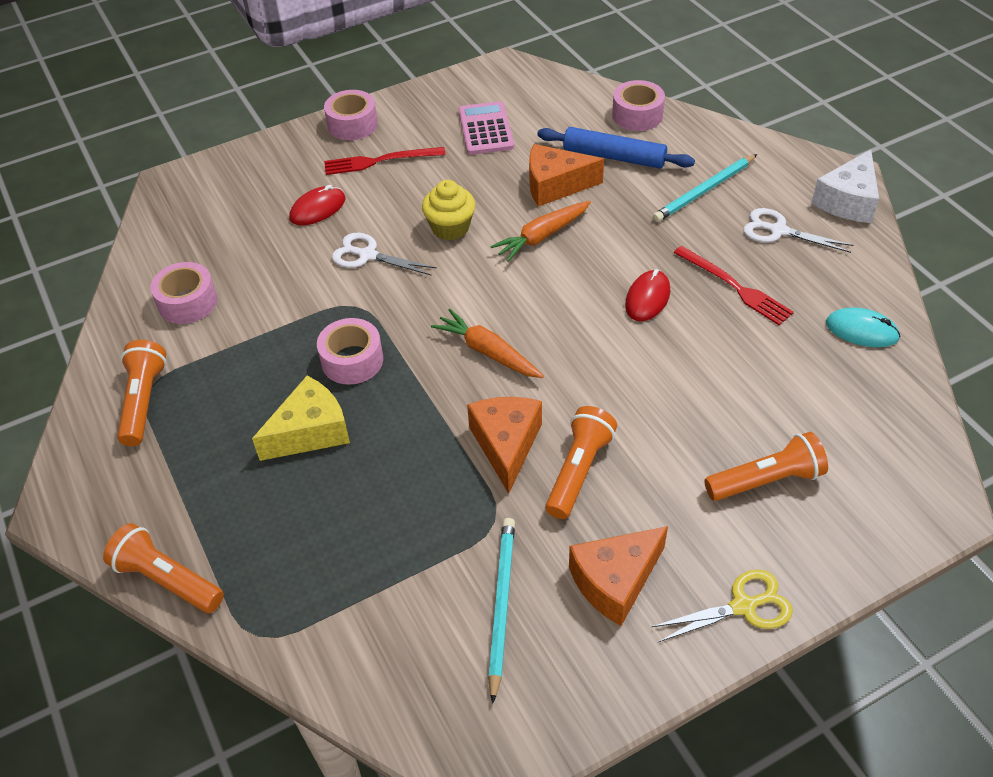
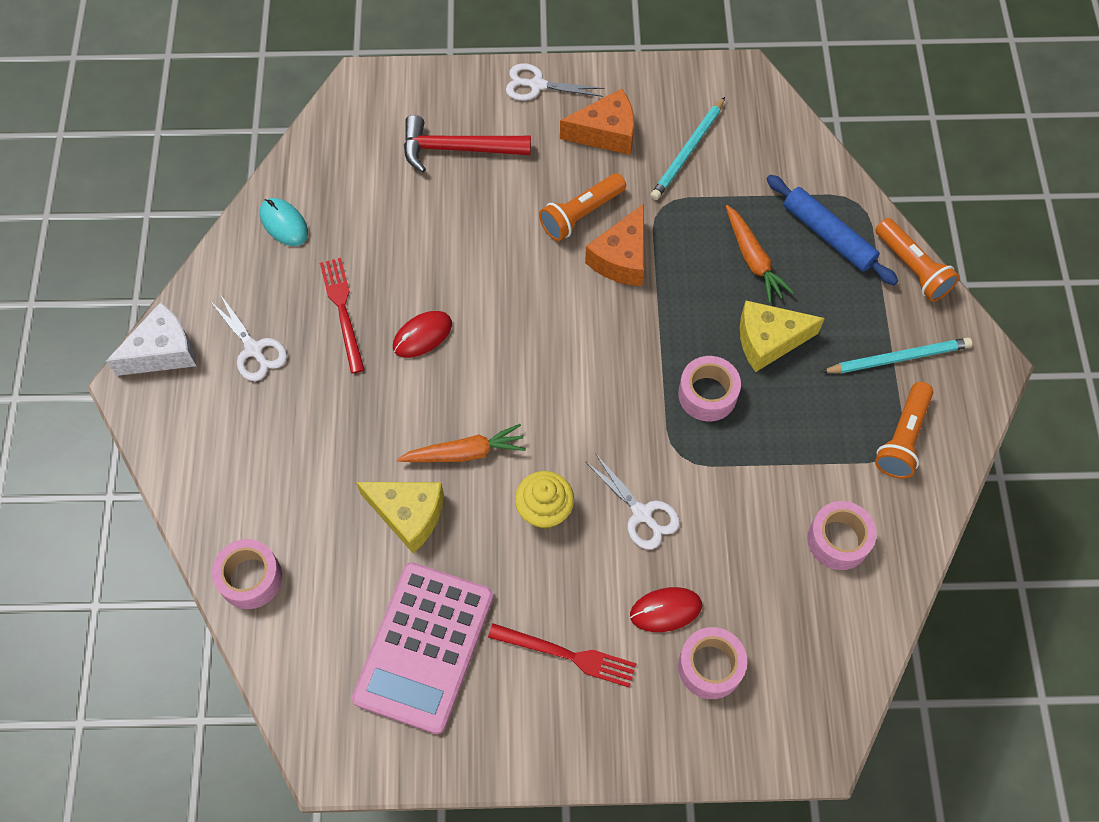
camera: 155 degrees left, 15 degrees up
(352, 124) = (569, 743): pink tape -> pink tape (710, 666)
(486, 129) = (424, 647): pink calculator -> pink calculator, size x1.63
(487, 352) = (589, 347): orange carrot -> orange carrot (753, 260)
(555, 185) = (408, 515): orange cheese -> yellow cheese
(614, 157) = (322, 525): blue rolling pin -> blue rolling pin (828, 235)
(705, 190) = (274, 431): turquoise pencil -> turquoise pencil (898, 358)
(743, 606) = (537, 85): yellow scissors -> white scissors
(766, 480) = (458, 149): orange flashlight -> red hammer

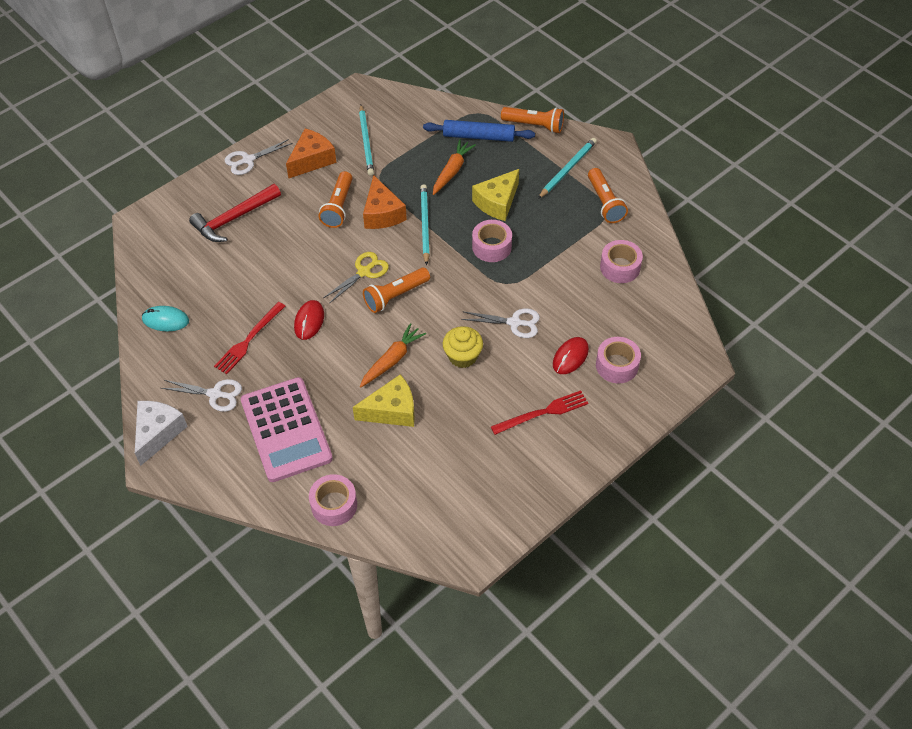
camera: 40 degrees left, 10 degrees down
(342, 311) = (249, 340): red fork -> red fork turned 90 degrees counterclockwise
(424, 647) = (465, 465): pink calculator -> pink calculator (286, 430)
(534, 318) = (364, 272): none -> yellow scissors
(541, 375) = (395, 296): none -> orange flashlight
(656, 308) = (424, 225): none -> turquoise pencil
(753, 260) = (452, 171): orange carrot -> orange carrot turned 90 degrees counterclockwise

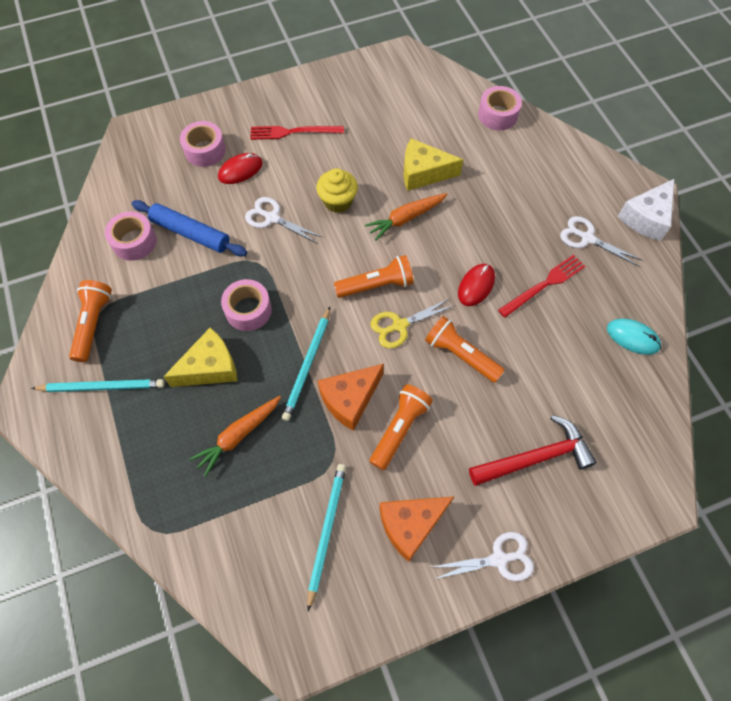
camera: 160 degrees left, 10 degrees up
(286, 430) = (524, 185): pink calculator -> none
(382, 213) = (350, 399): orange cheese -> orange cheese turned 135 degrees counterclockwise
(478, 136) = (175, 484): blue rolling pin -> blue rolling pin (190, 233)
(534, 125) = (95, 476): orange flashlight -> orange flashlight (461, 355)
(567, 169) = (102, 387): turquoise pencil -> turquoise pencil turned 150 degrees counterclockwise

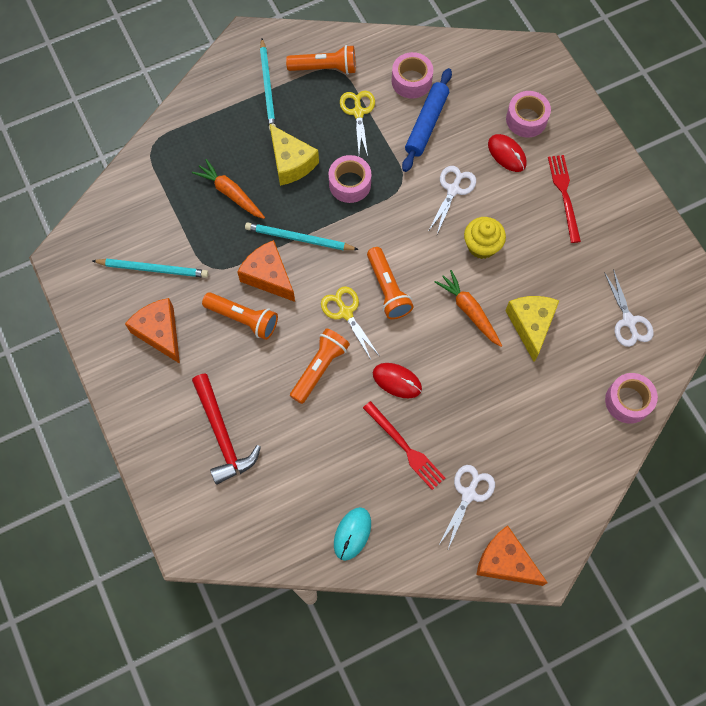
camera: 85 degrees right, 5 degrees up
(160, 295) = (358, 112): none -> yellow scissors
(499, 559) = (133, 403): white scissors -> white scissors (628, 321)
(646, 218) = (505, 562): white cheese -> orange cheese

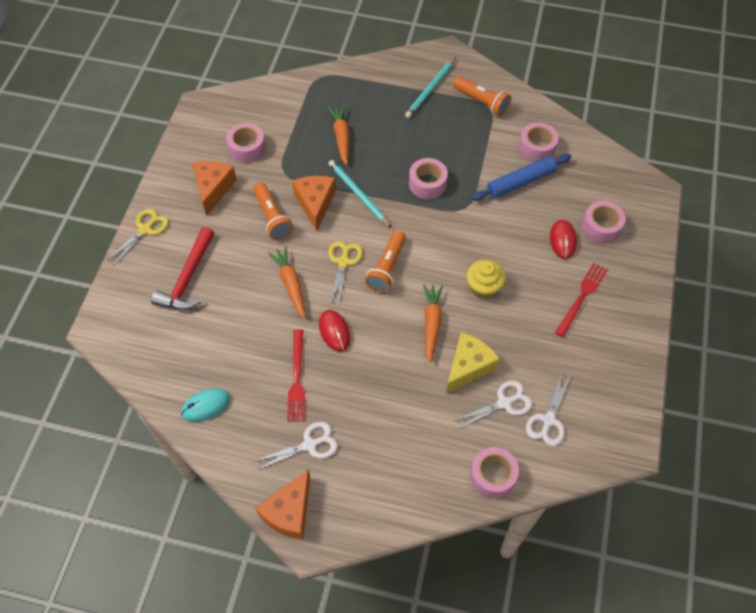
camera: 40 degrees right, 10 degrees down
(152, 269) = (247, 148): turquoise pencil -> pink tape
(291, 162) = (400, 144): yellow cheese -> none
(319, 368) = (290, 284): orange flashlight -> orange carrot
(358, 112) = (478, 143): yellow scissors -> yellow scissors (145, 229)
(453, 190) = (498, 237): white scissors -> white scissors (504, 403)
(505, 562) = (289, 512): orange cheese -> orange cheese turned 135 degrees counterclockwise

